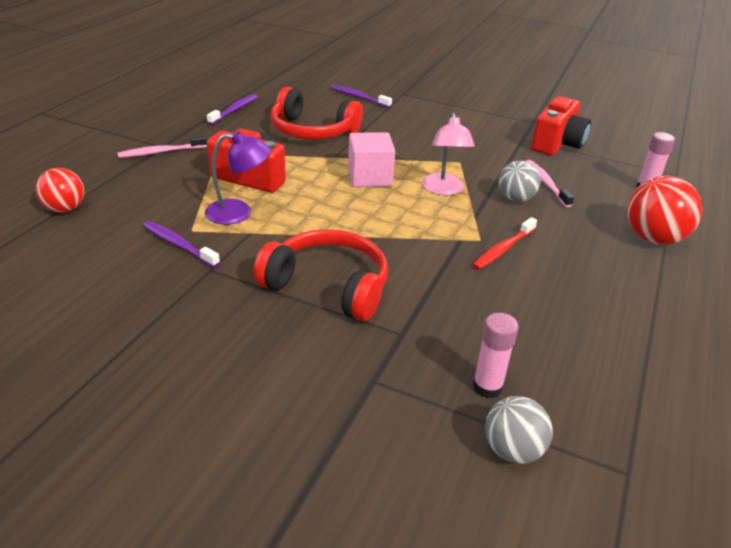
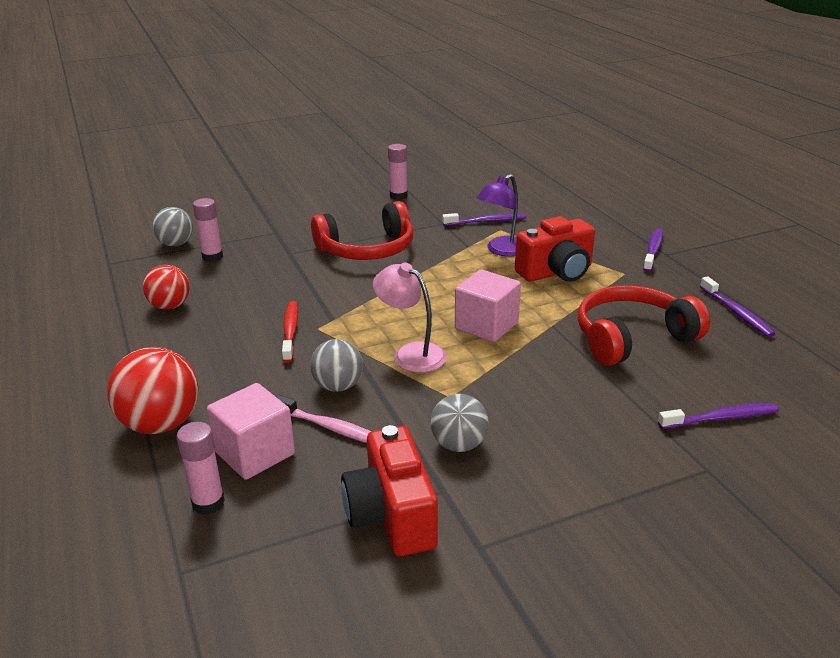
camera: 135 degrees right, 5 degrees down
(65, 209) = (584, 201): red ball -> red ball (170, 306)
(157, 341) = (398, 196): none -> pink glue stick
(161, 152) = (653, 250): pink toothbrush -> purple toothbrush
(489, 146) = (459, 445): none -> grey ball
(602, 195) = (255, 453): none -> pink cube

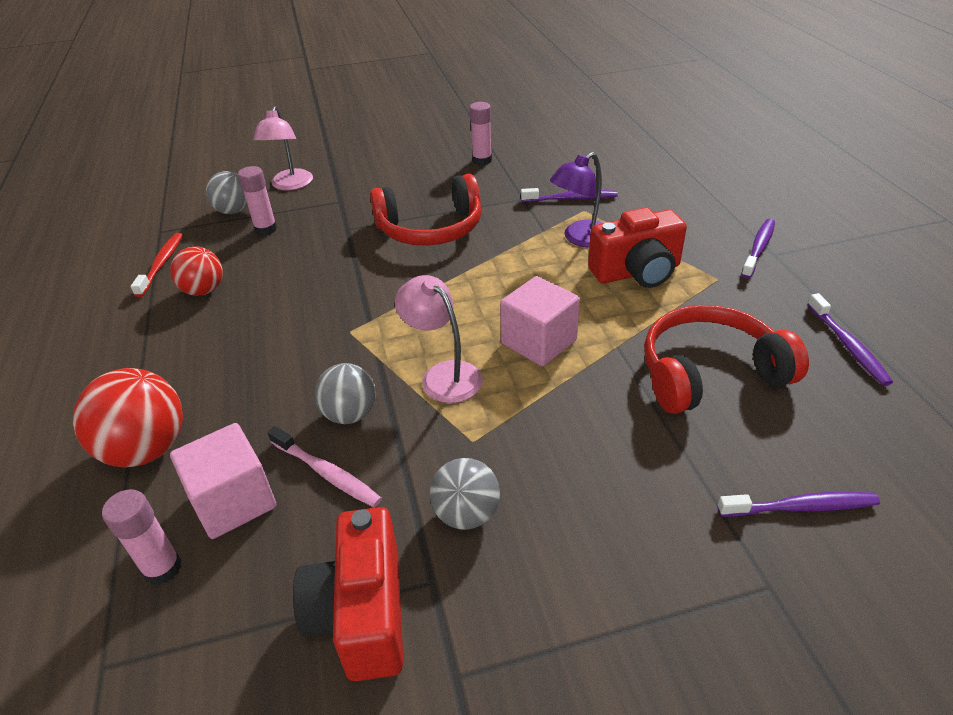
camera: 10 degrees right, 10 degrees up
(224, 221) = (290, 185): none -> pink lamp
(290, 331) = (319, 333): red toothbrush -> red toothbrush (161, 264)

